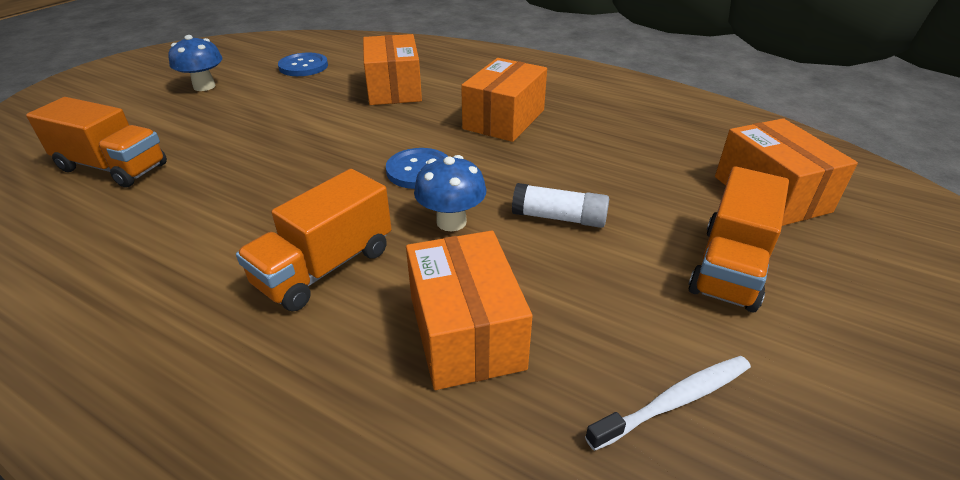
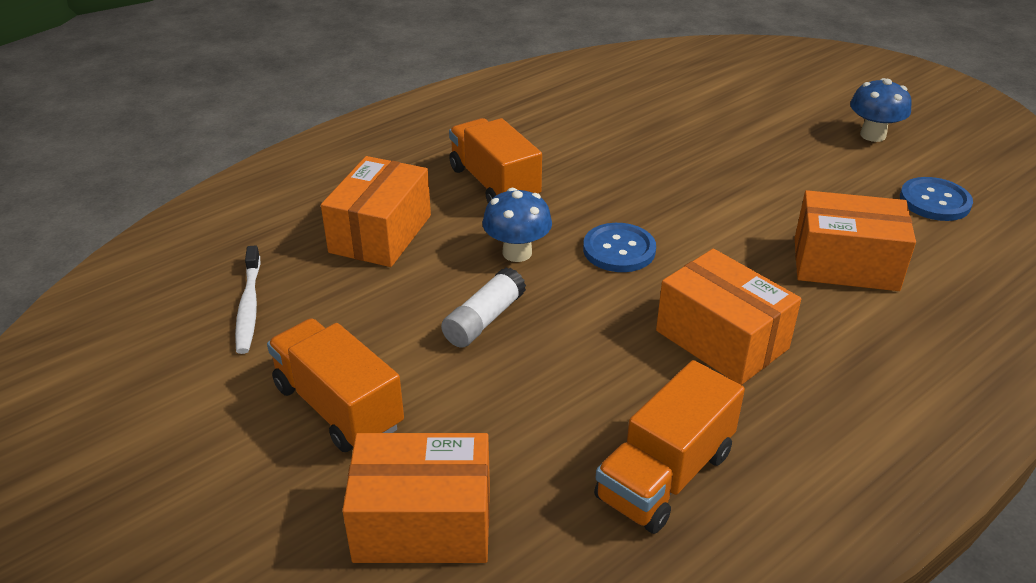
camera: 110 degrees right, 0 degrees up
(112, 167) = (696, 98): orange truck -> orange truck (665, 475)
(466, 332) = (381, 234): orange box -> orange box turned 75 degrees counterclockwise

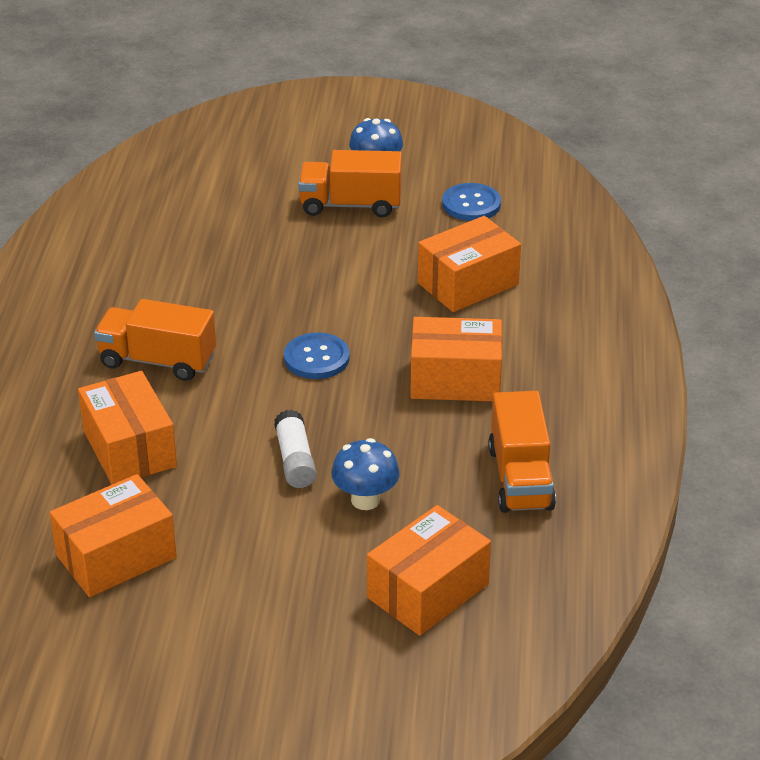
camera: 45 degrees left, 0 degrees up
(249, 306) = (116, 556): white toothbrush -> orange box
(338, 407) = (284, 571): orange truck -> orange truck (350, 205)
(517, 253) = (250, 402): blue mushroom -> blue mushroom (365, 500)

